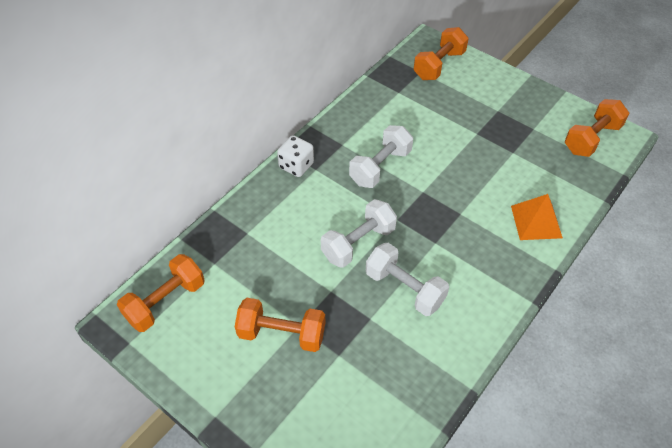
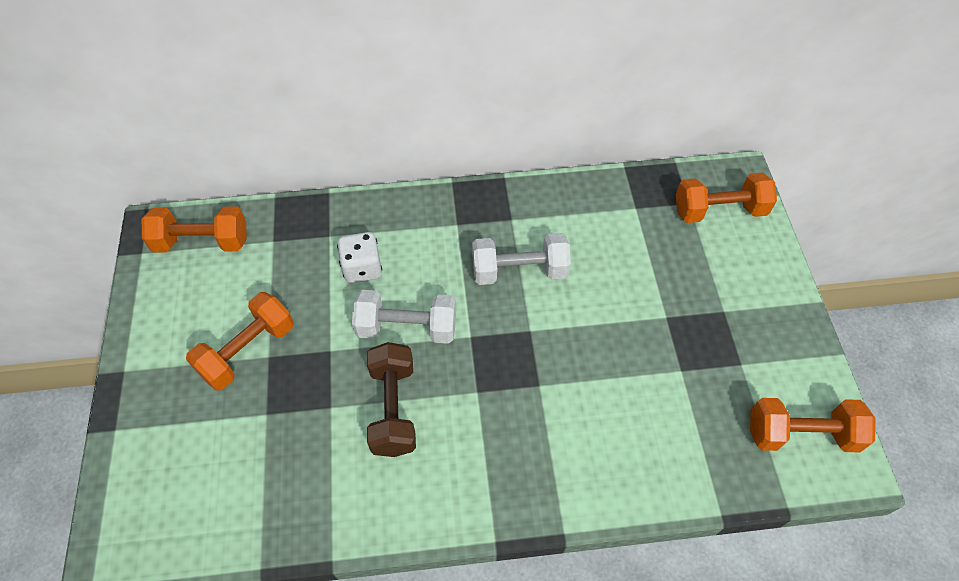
camera: 45 degrees right, 5 degrees up
(282, 334) = (247, 351): orange dumbbell -> orange dumbbell turned 75 degrees clockwise
(296, 166) = (444, 207): white dice -> white dice (362, 268)
(404, 288) = (393, 408): white dumbbell -> brown dumbbell
(536, 221) = (609, 465): orange pyramid -> none

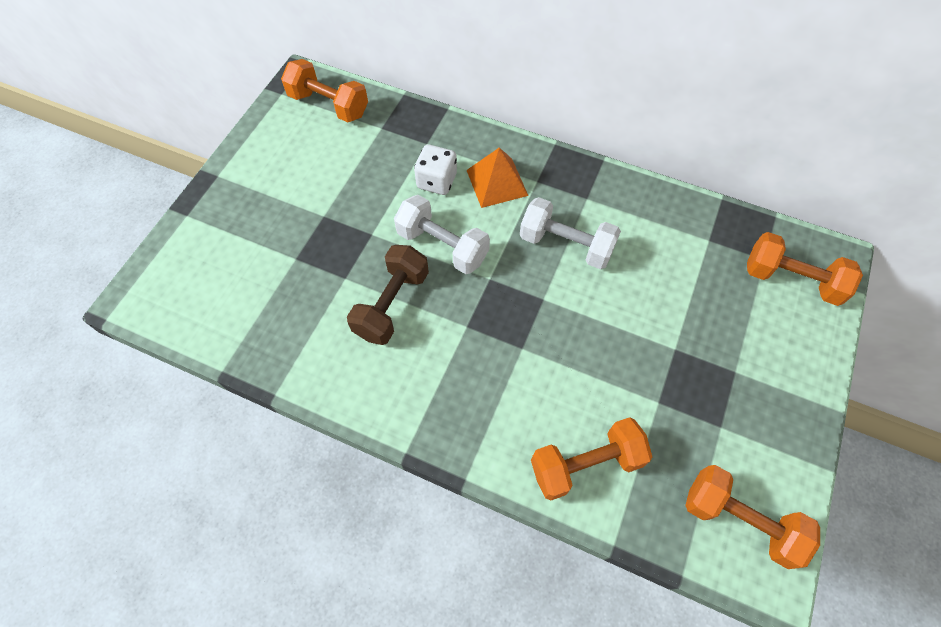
camera: 30 degrees right, 5 degrees up
(247, 351) = (311, 204): orange dumbbell -> orange dumbbell (585, 464)
(421, 242) = (497, 182): none -> orange pyramid

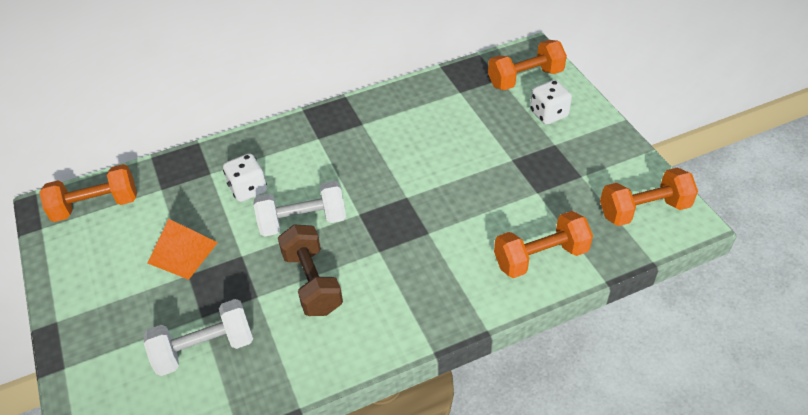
camera: 45 degrees left, 15 degrees down
(497, 182) = (292, 158): orange pyramid -> orange pyramid (183, 252)
(566, 245) = (382, 158): white dumbbell -> white dumbbell (204, 349)
(585, 464) = (540, 257): orange dumbbell -> orange dumbbell turned 45 degrees clockwise
(768, 336) = (548, 114): none -> white dice

